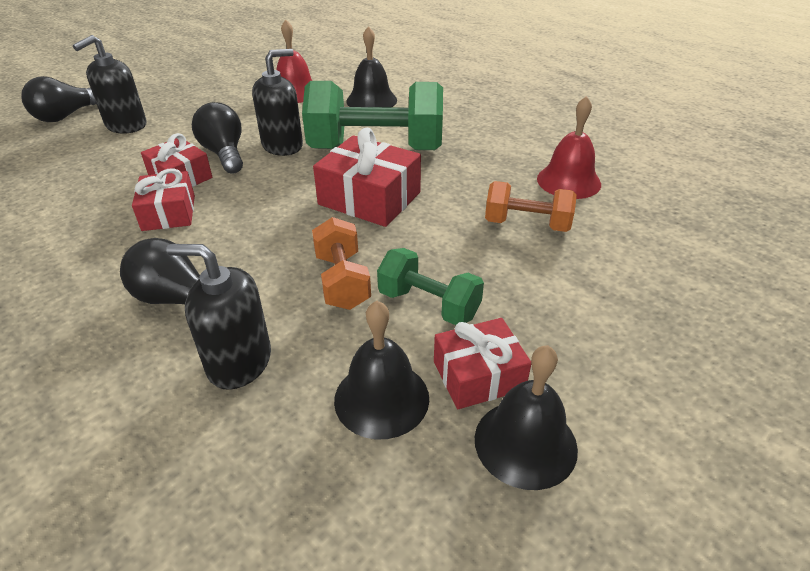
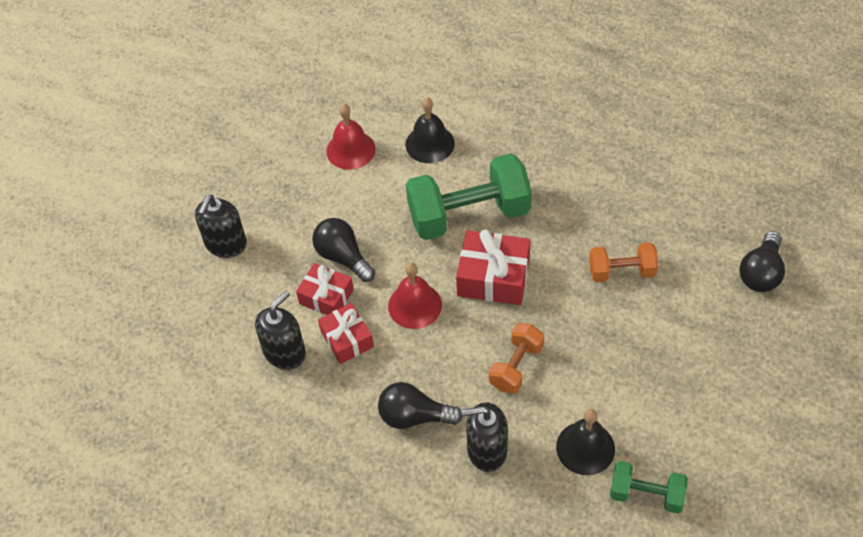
camera: 15 degrees left, 15 degrees up
(67, 116) = (157, 246): black light bulb -> black light bulb (761, 273)
(282, 145) = (386, 232): black soap dispenser -> black soap dispenser (285, 353)
(342, 281) = (516, 366): orange dumbbell -> orange dumbbell turned 60 degrees clockwise
(428, 304) = (583, 369): green dumbbell -> green dumbbell (646, 494)
(478, 375) = (634, 414): red gift -> none
(525, 443) = (676, 450): black bell -> none
(568, 181) = (638, 212): red bell -> red bell (415, 305)

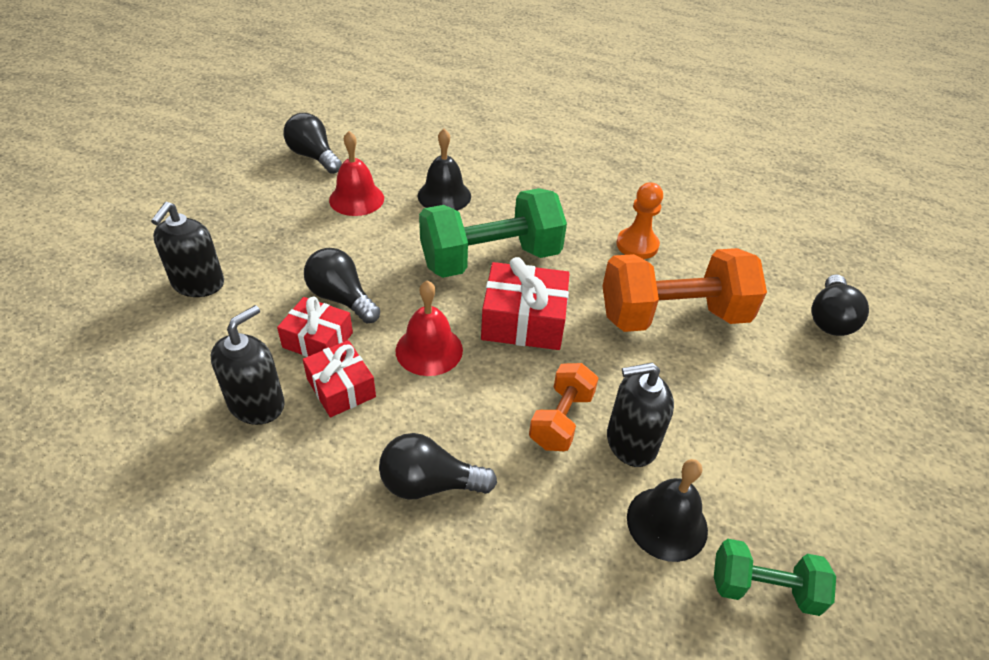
camera: 10 degrees left, 10 degrees down
(309, 100) = (314, 157): none -> black light bulb
(486, 450) = (532, 529): black soap dispenser -> black soap dispenser (631, 442)
(602, 197) = (637, 245): none -> orange pawn
(621, 271) = (673, 316): orange dumbbell -> orange dumbbell, size x1.87

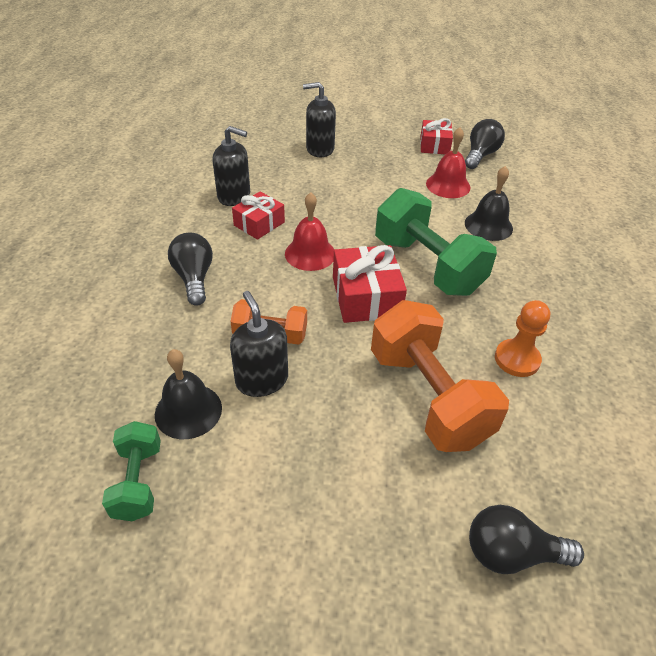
camera: 75 degrees right, 0 degrees up
(318, 340) = (295, 204): red gift -> red gift (434, 145)
(341, 298) = (339, 204): black light bulb -> none

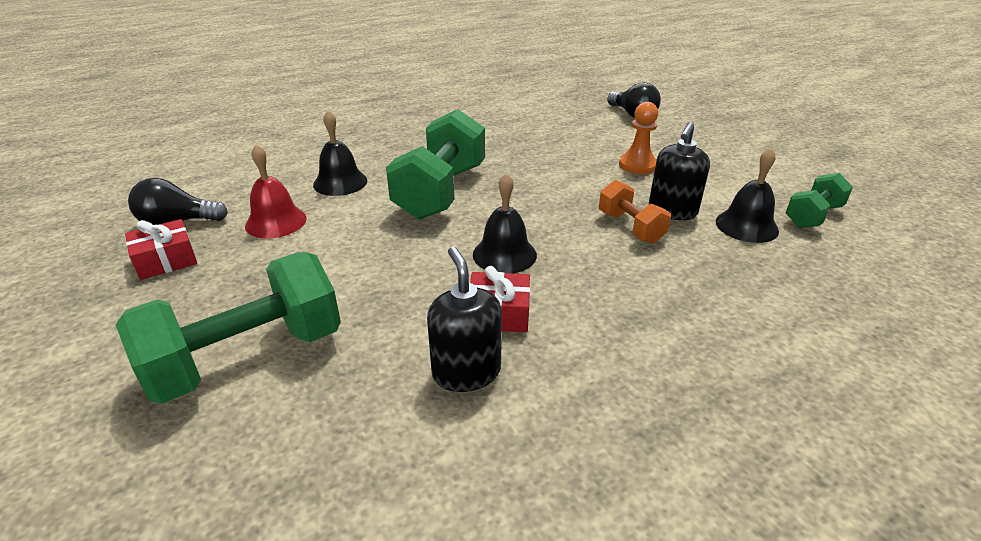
camera: 125 degrees left, 10 degrees down
(194, 278) = (643, 306): black light bulb -> none
(310, 254) = (504, 254): red bell -> black bell
(320, 149) = (247, 357): black soap dispenser -> green dumbbell
(366, 297) = (521, 204): red gift -> none
(428, 397) = (579, 154): orange dumbbell -> none
(517, 359) = (501, 138): orange pawn -> orange pawn (637, 165)

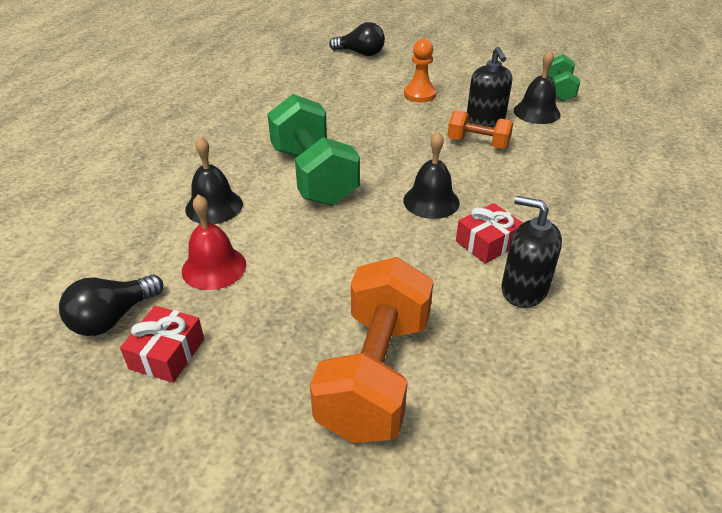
camera: 40 degrees left, 5 degrees up
(247, 357) = (375, 374): green dumbbell -> orange dumbbell

